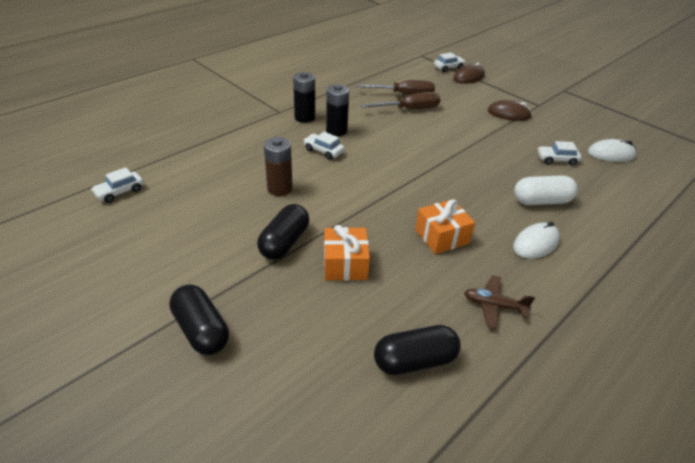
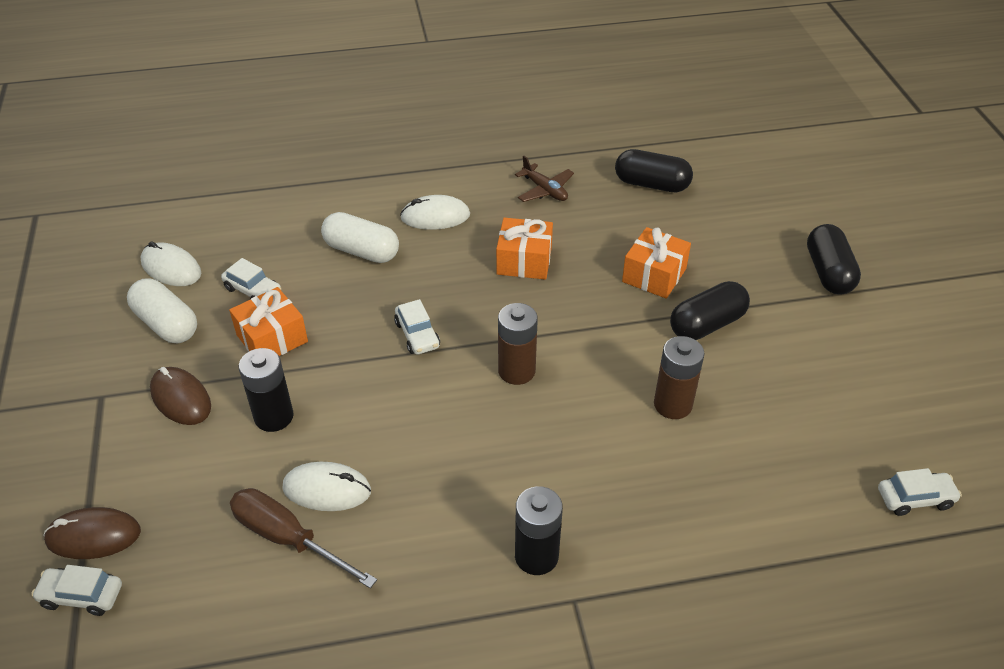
camera: 145 degrees left, 5 degrees up
(323, 151) = (562, 450): white car -> white car (417, 335)
(336, 131) = (505, 490): black battery -> black battery (274, 417)
(378, 174) = (516, 371): none -> brown battery
(409, 109) = (327, 489): brown screwdriver -> white mouse
(512, 145) = (272, 338): none -> orange gift
(564, 133) = (166, 324): none -> white capsule

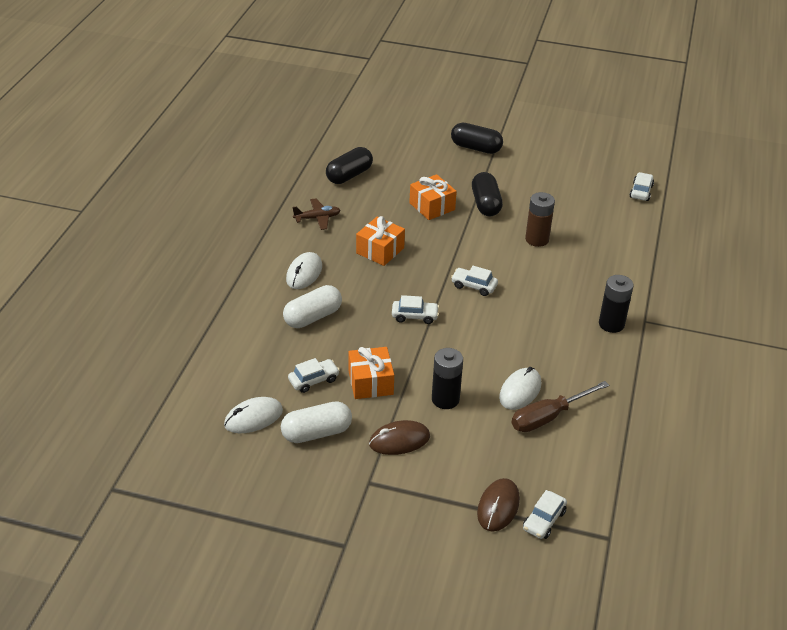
camera: 65 degrees left, 5 degrees down
(516, 371) = (474, 286): brown battery -> white car

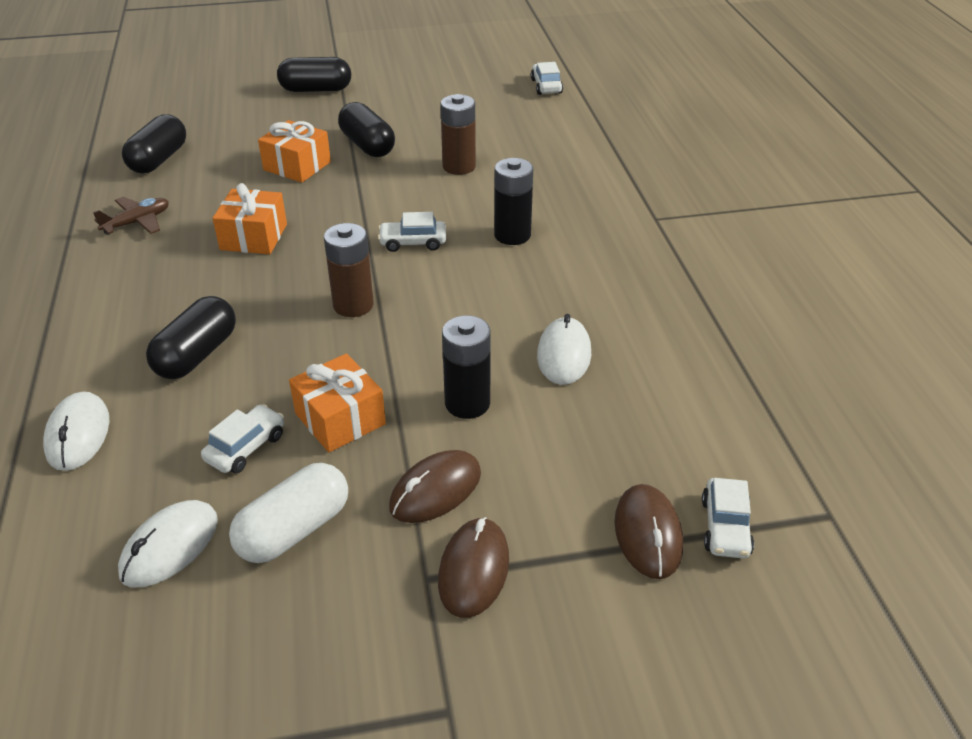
camera: 25 degrees left, 0 degrees up
(304, 273) = (152, 298): white mouse -> white mouse (78, 434)
(313, 317) = (197, 355): white capsule -> black capsule
(395, 488) = (474, 570): none -> brown mouse
(414, 316) = (353, 305): white car -> brown battery
(548, 417) = (625, 376): brown screwdriver -> none
(611, 324) = (619, 234): black battery -> black battery (512, 235)

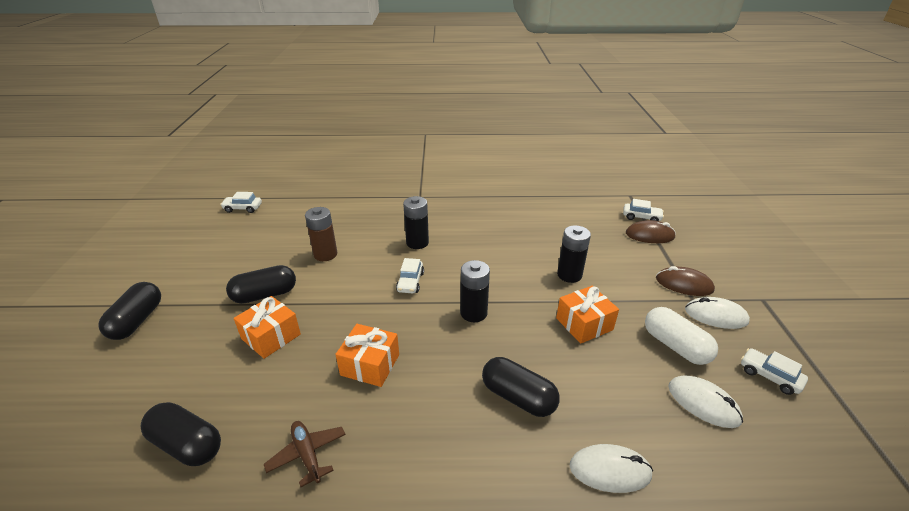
camera: 80 degrees left, 5 degrees down
(246, 447) = (613, 367): white car -> white car (769, 376)
(353, 305) = (473, 313): brown battery -> black battery
(435, 490) = (635, 291): brown mouse -> none
(564, 355) = (531, 240): white mouse -> white mouse (715, 316)

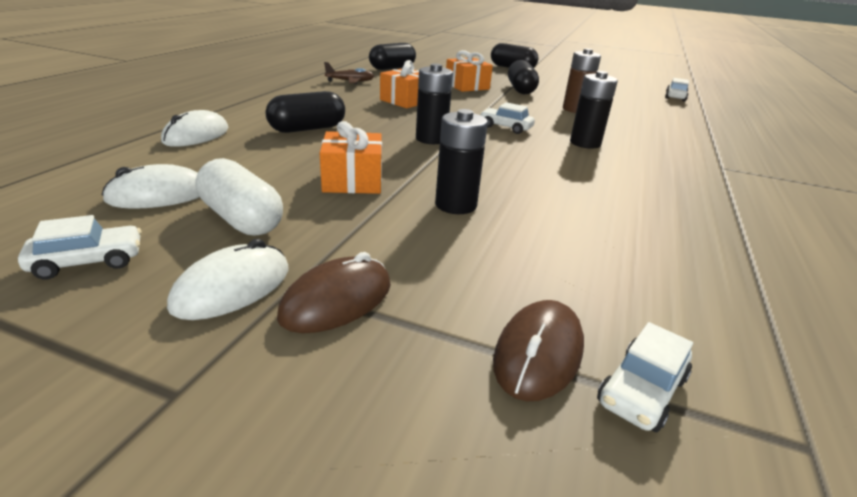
camera: 110 degrees right, 5 degrees down
(675, 346) = (242, 219): white capsule -> white capsule turned 60 degrees clockwise

